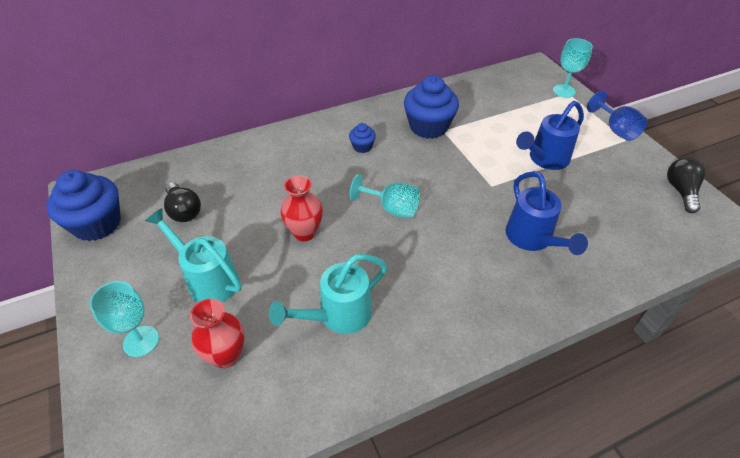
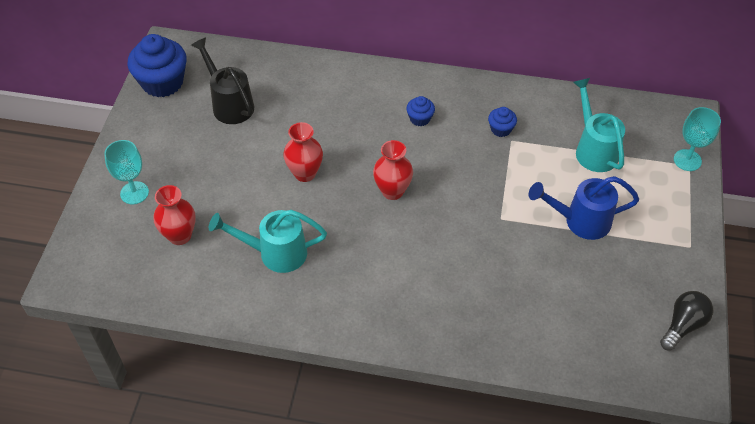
camera: 35 degrees right, 5 degrees up
(184, 211) = (230, 104): black light bulb -> black watering can
(208, 279) = (207, 172): turquoise watering can -> turquoise watering can (594, 149)
(392, 208) = (392, 191): turquoise goblet -> red vase
(428, 127) = (501, 129): blue cupcake -> blue cupcake, size x0.48
(532, 239) = (486, 284): blue watering can -> none
(616, 129) = (693, 231): blue goblet -> none

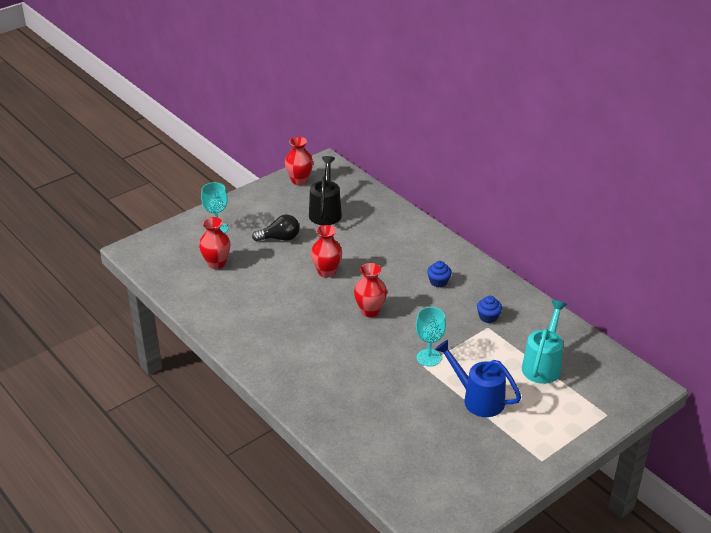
camera: 40 degrees right, 15 degrees down
(162, 82) = (299, 180): blue cupcake -> red vase
(275, 253) = (259, 303): turquoise watering can -> none
(683, 325) = (475, 499): black light bulb -> black light bulb (279, 238)
(687, 160) = (609, 411): turquoise goblet -> turquoise goblet (428, 357)

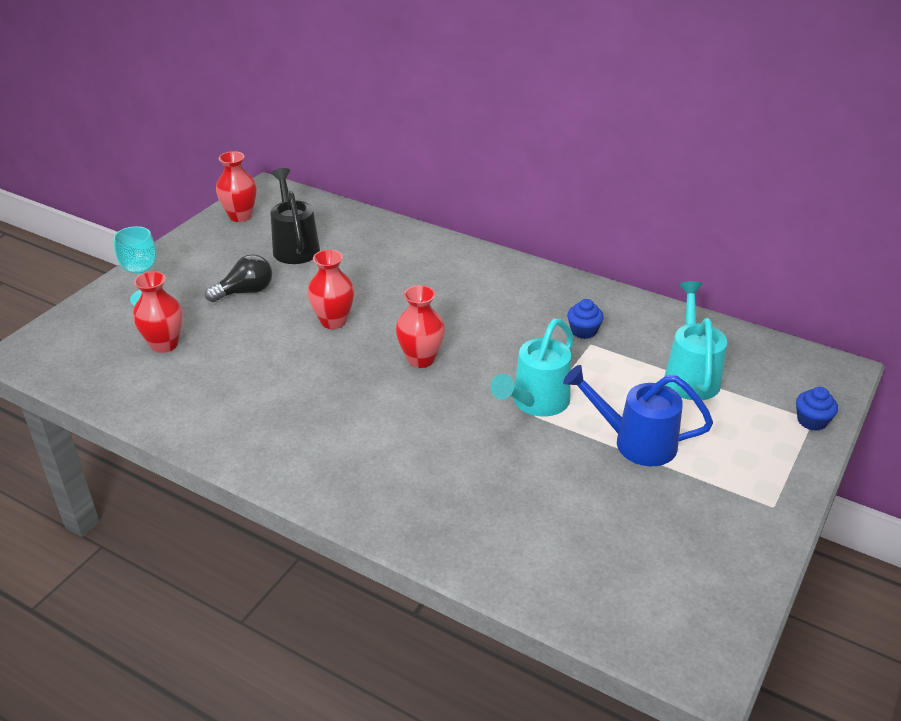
camera: 20 degrees left, 0 degrees up
(428, 357) = (536, 402): turquoise goblet -> turquoise watering can
(438, 282) = (493, 301): blue cupcake -> blue cupcake (812, 421)

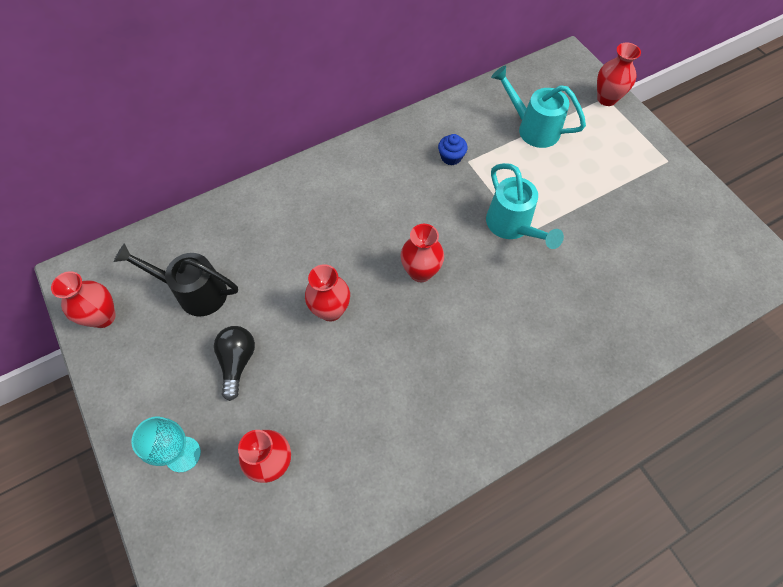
camera: 60 degrees left, 25 degrees up
(636, 442) = (581, 194): blue watering can -> none
(812, 421) = (606, 98): blue cupcake -> red vase

